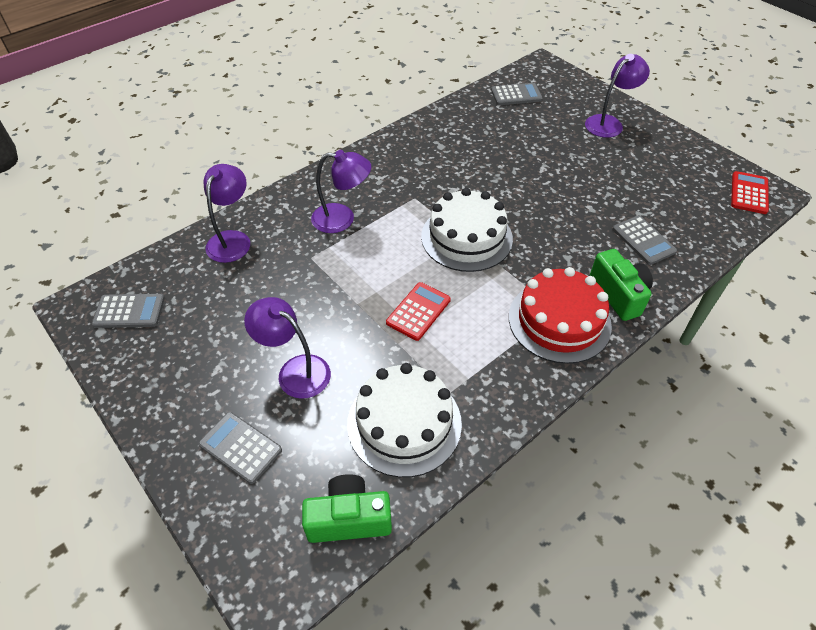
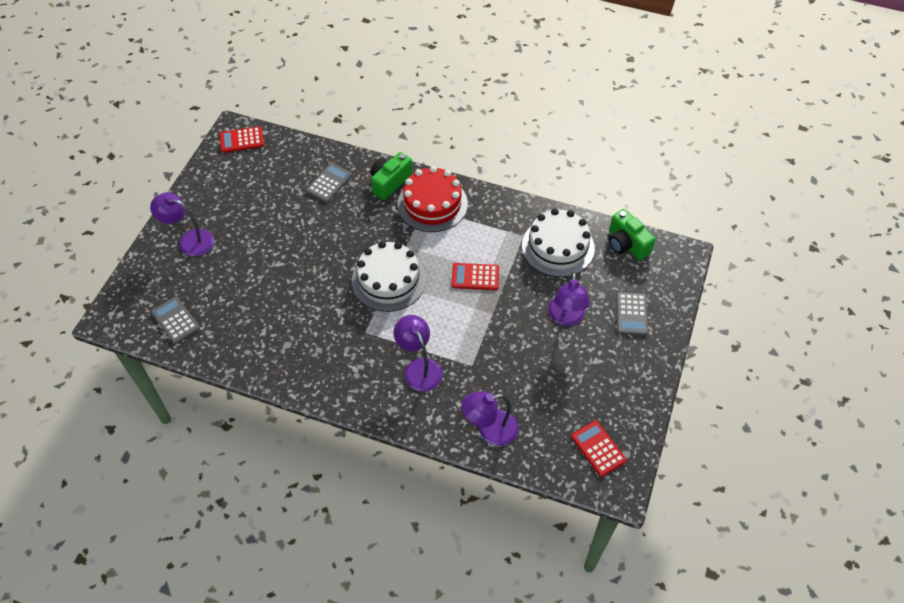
camera: 120 degrees left, 5 degrees up
(129, 311) = (598, 449): grey calculator -> red calculator

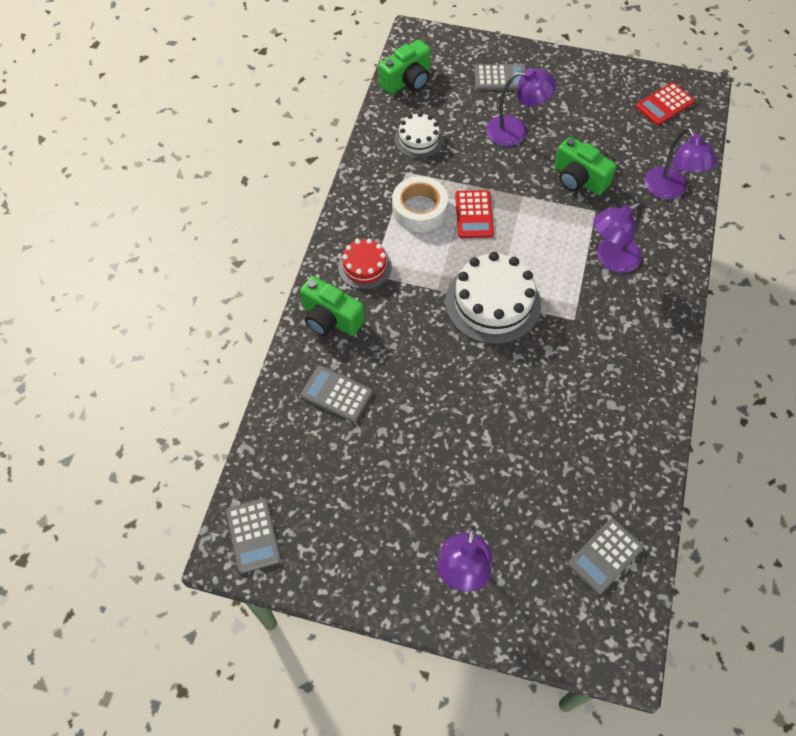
camera: 95 degrees left, 5 degrees up
(241, 140) = (253, 535): red calculator -> grey calculator
(432, 204) = (364, 266): red cake -> red cake, size x0.57
(483, 241) = (419, 209): none -> white tape
(508, 358) = (578, 179): none -> green camera
(558, 247) = (418, 139): white cake -> white cake, size x0.57

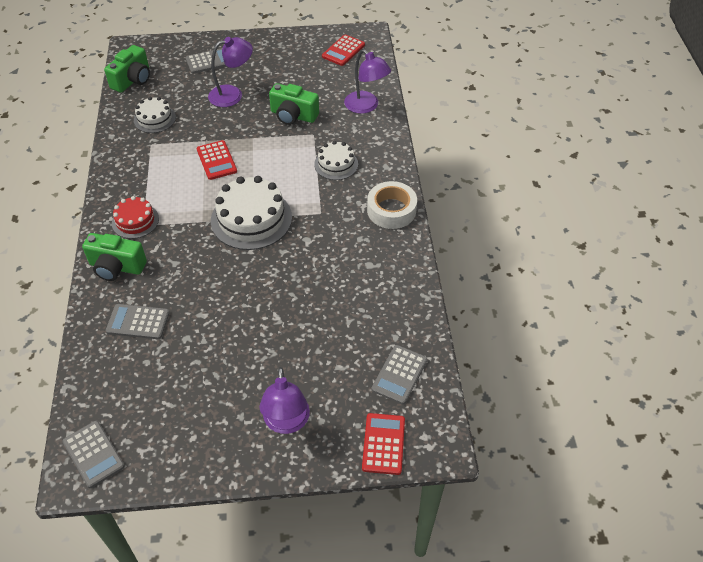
camera: 20 degrees left, 10 degrees down
(419, 209) = (170, 168): white tape -> white tape (391, 210)
(562, 634) = (383, 444): none -> red calculator
(610, 259) = (336, 164): purple lamp -> white cake

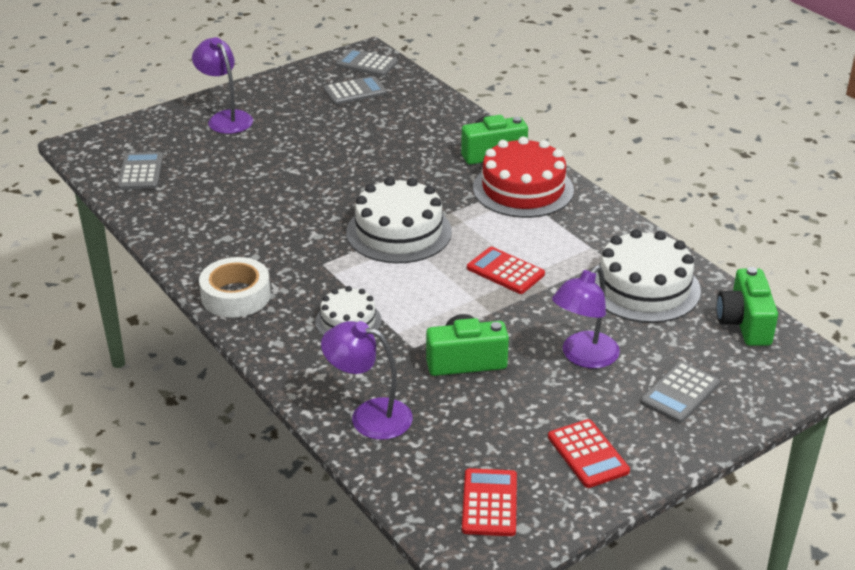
camera: 150 degrees right, 15 degrees down
(135, 221) = (523, 189): red cake -> red cake, size x1.74
(138, 322) = (422, 129): grey calculator -> grey calculator (355, 91)
(154, 119) = (644, 287): white cake -> white cake, size x1.74
(383, 444) = (131, 132): red calculator -> red calculator (588, 454)

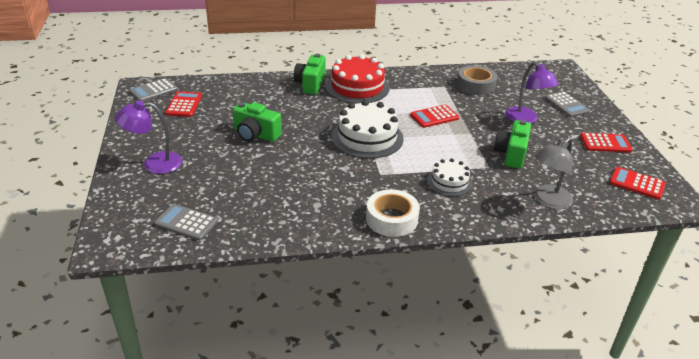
camera: 65 degrees left, 0 degrees up
(355, 91) = (184, 105): grey calculator -> red calculator
(369, 416) = (548, 201): purple lamp -> grey lamp
(644, 287) = (475, 85): white cake -> grey tape
(744, 323) = (520, 72): green camera -> green camera (255, 134)

